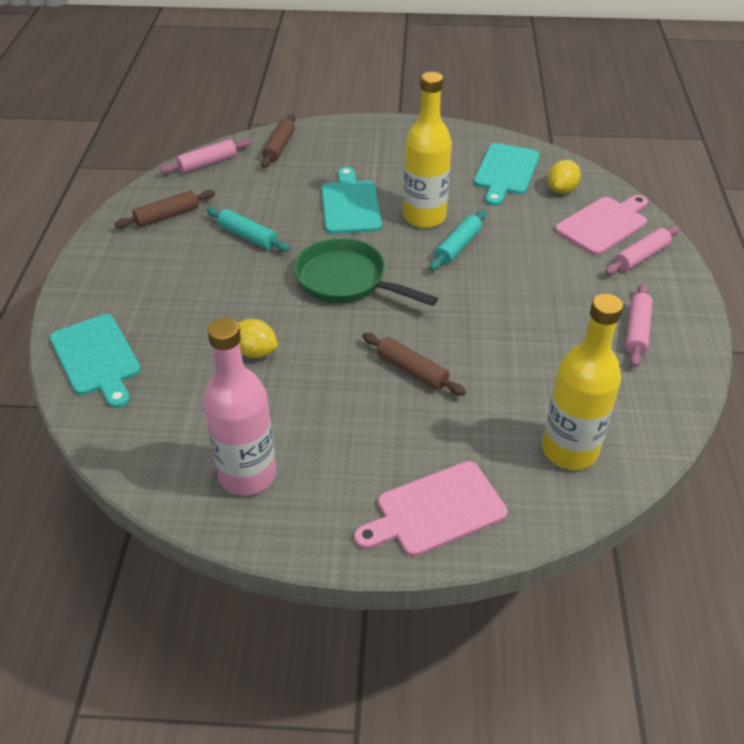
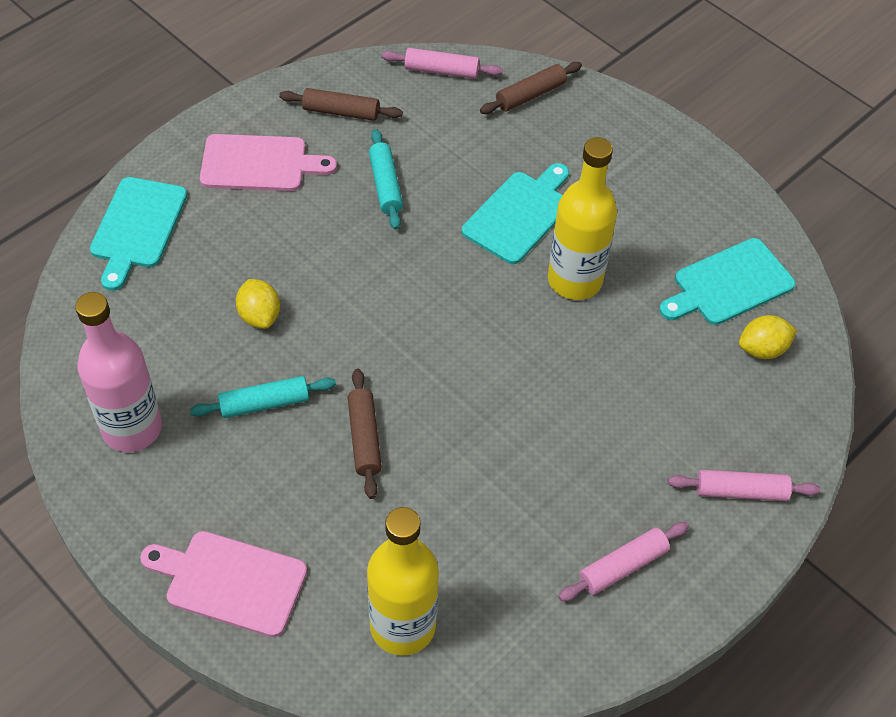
camera: 40 degrees right, 10 degrees up
(346, 280) = (417, 299): green pan -> none
(458, 246) = (566, 339): turquoise rolling pin -> turquoise rolling pin (264, 403)
(604, 224) = (753, 424): pink cutting board -> pink cutting board (259, 164)

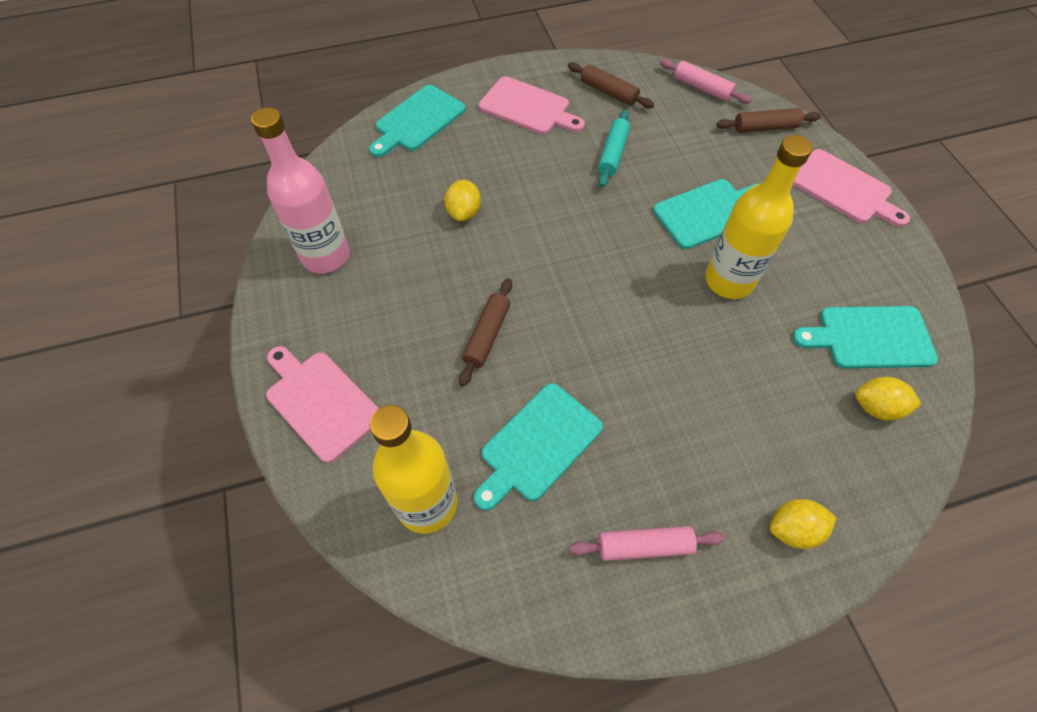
camera: 30 degrees right, 5 degrees up
(264, 403) = (428, 277): turquoise rolling pin -> none
(477, 522) = (538, 445): none -> turquoise cutting board
(638, 137) = (843, 189): none -> pink cutting board
(741, 491) = (793, 529): pink rolling pin -> yellow lemon

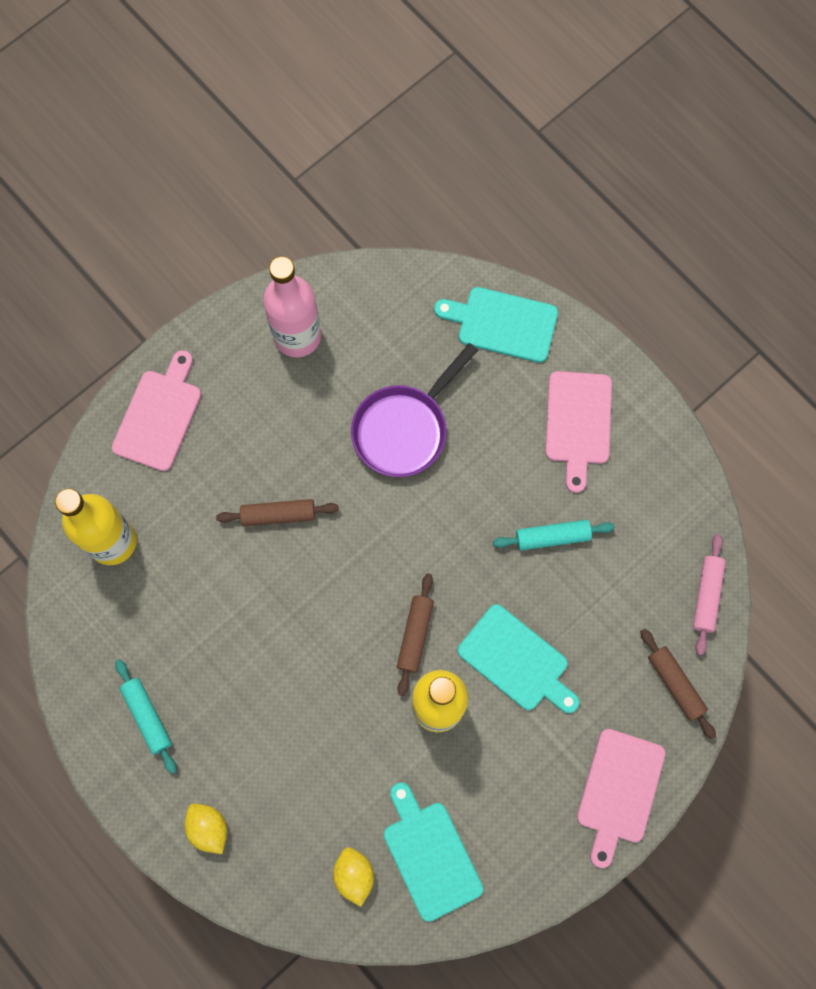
camera: 65 degrees right, 15 degrees up
(464, 212) = (404, 429): yellow lemon -> purple pan
(538, 445) = (195, 602): turquoise cutting board -> none
(608, 92) = (646, 496): brown rolling pin -> brown rolling pin (415, 635)
(644, 546) = (147, 716): pink rolling pin -> turquoise rolling pin

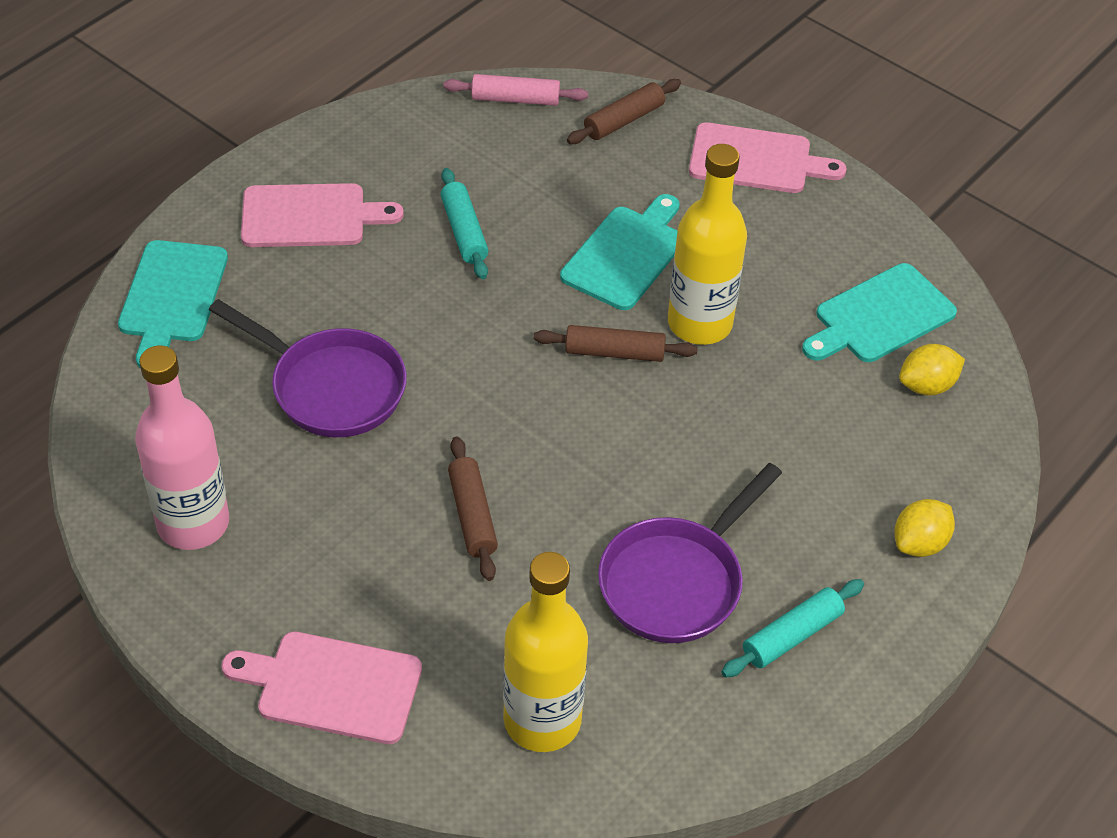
camera: 100 degrees left, 25 degrees down
(203, 645) = (676, 581): none -> purple pan

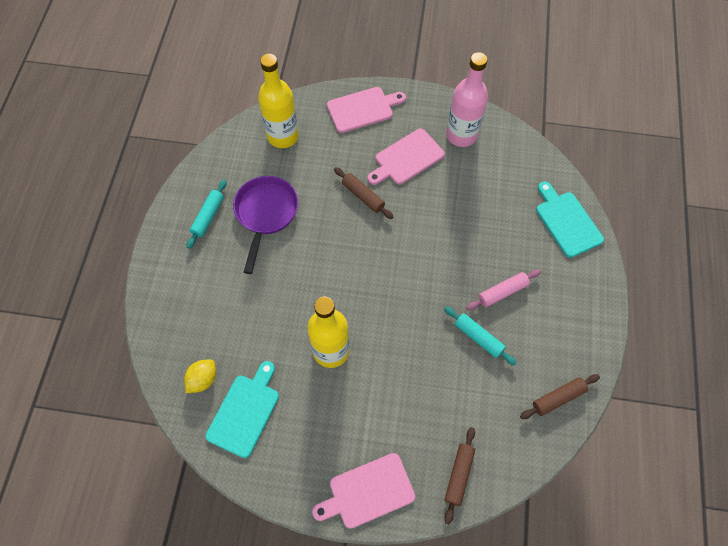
camera: 150 degrees right, 15 degrees up
(310, 216) = (553, 301): pink cutting board -> pink cutting board (406, 158)
(331, 387) = (463, 218): purple pan -> none
(515, 99) = (527, 452): pink rolling pin -> pink rolling pin (502, 292)
(614, 352) = (359, 309): brown rolling pin -> brown rolling pin (558, 398)
(626, 254) = (392, 373): turquoise cutting board -> none
(919, 543) = (173, 288): yellow lemon -> none

